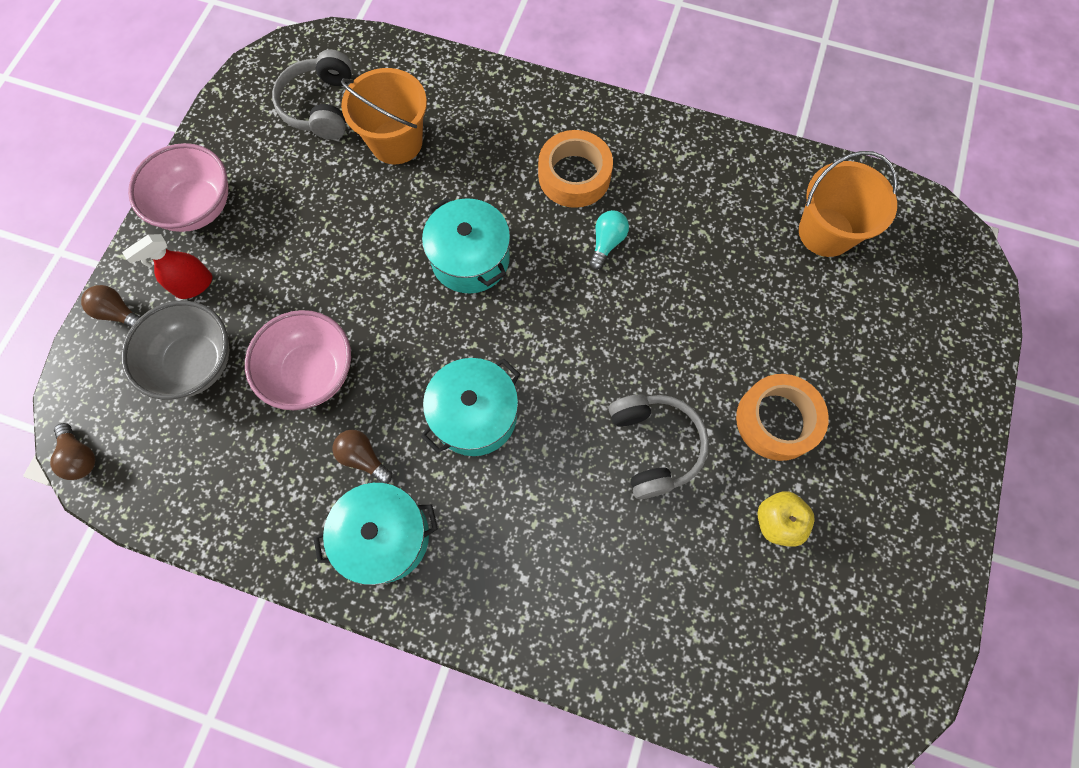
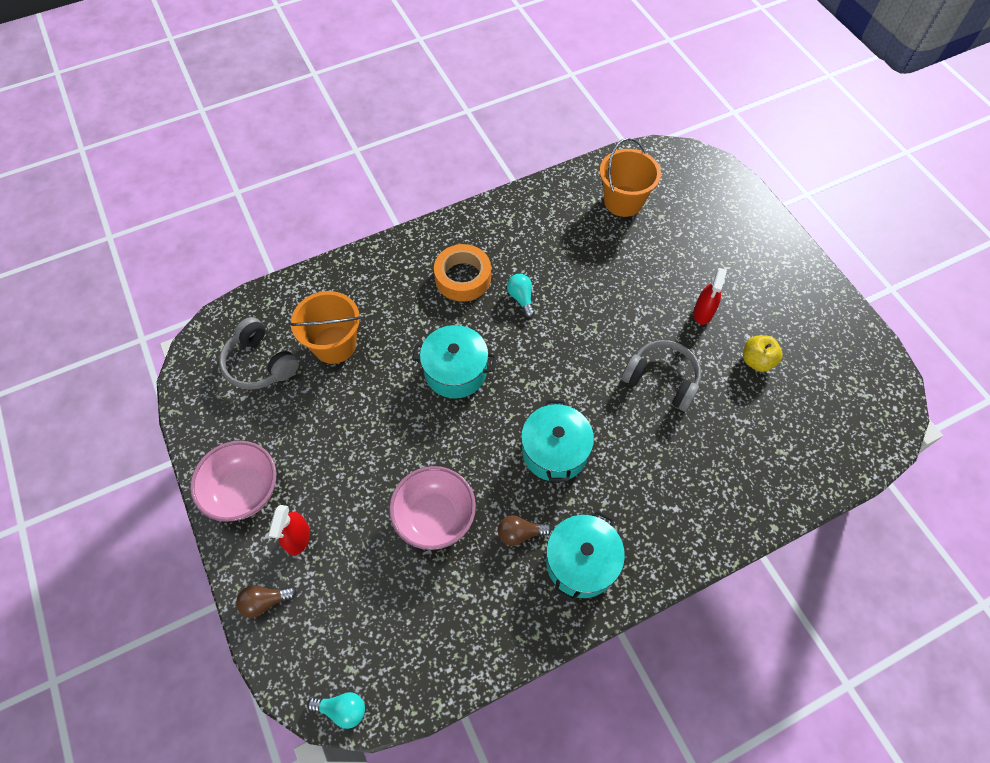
camera: 45 degrees left, 10 degrees down
(80, 456) = (342, 709): brown light bulb -> turquoise light bulb
(195, 363) = (354, 581): grey bowl -> none
(776, 420) = (703, 313): orange tape -> red spray bottle

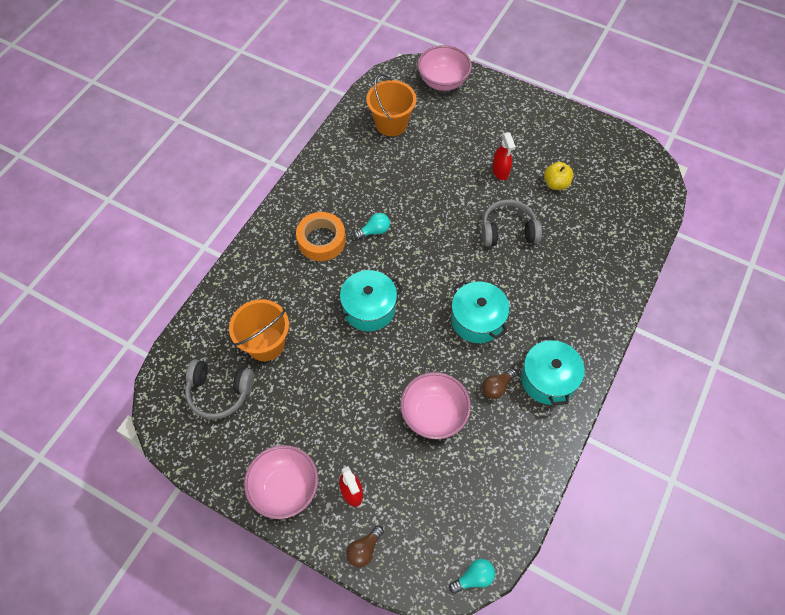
camera: 35 degrees left, 0 degrees up
(521, 298) = (374, 231): turquoise light bulb -> turquoise light bulb turned 120 degrees clockwise
(713, 187) = (443, 81): none -> pink bowl

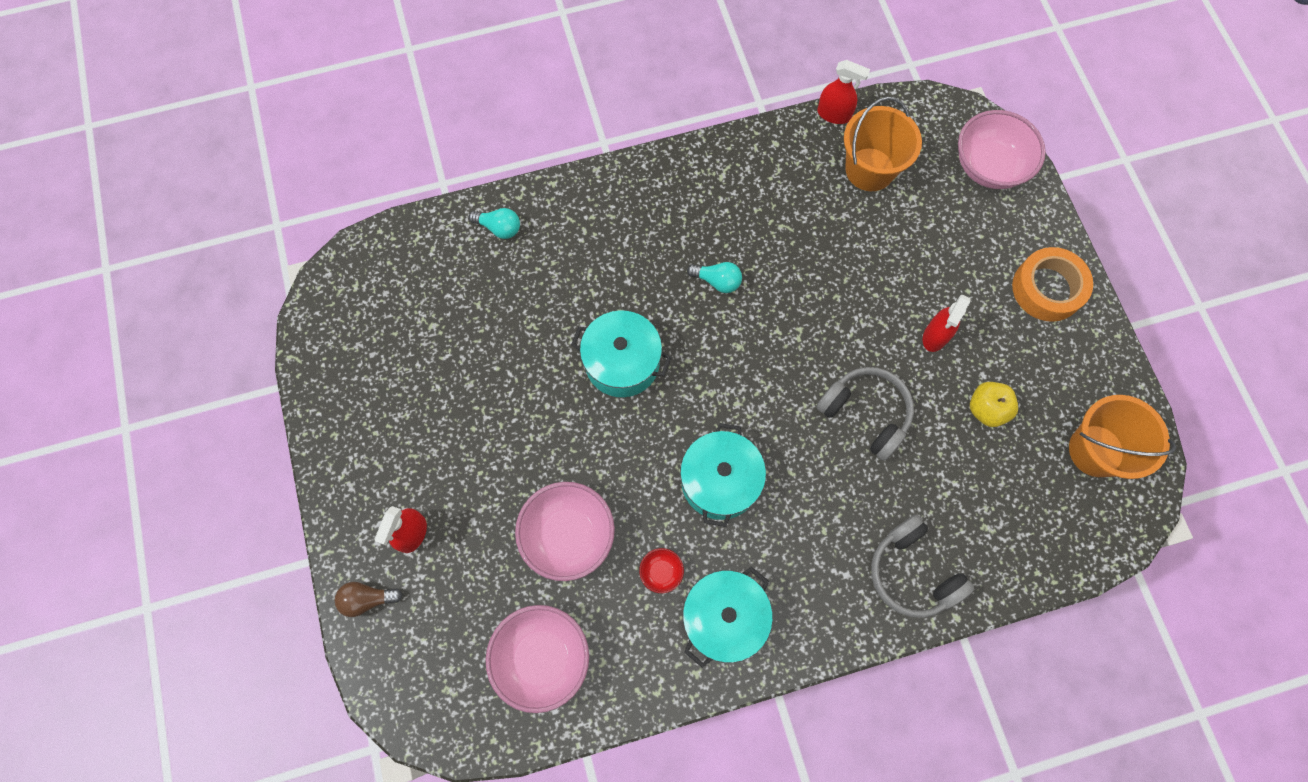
camera: 45 degrees right, 10 degrees up
(219, 392) = (397, 315): grey headphones -> grey headphones (912, 572)
(265, 343) = (486, 305): orange bucket -> orange bucket (1096, 450)
(285, 488) = (360, 468): pink bowl -> pink bowl (542, 658)
(321, 240) = (652, 242): orange tape -> orange tape (1047, 289)
(347, 112) = (834, 114): none -> red spray bottle
(474, 577) = (434, 732): turquoise light bulb -> turquoise light bulb (499, 228)
(496, 387) = (661, 572): brown light bulb -> red bowl

